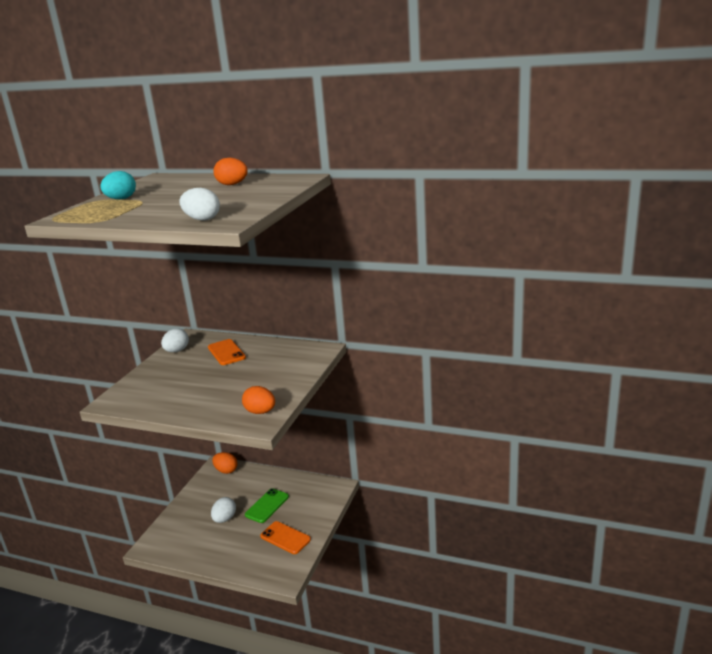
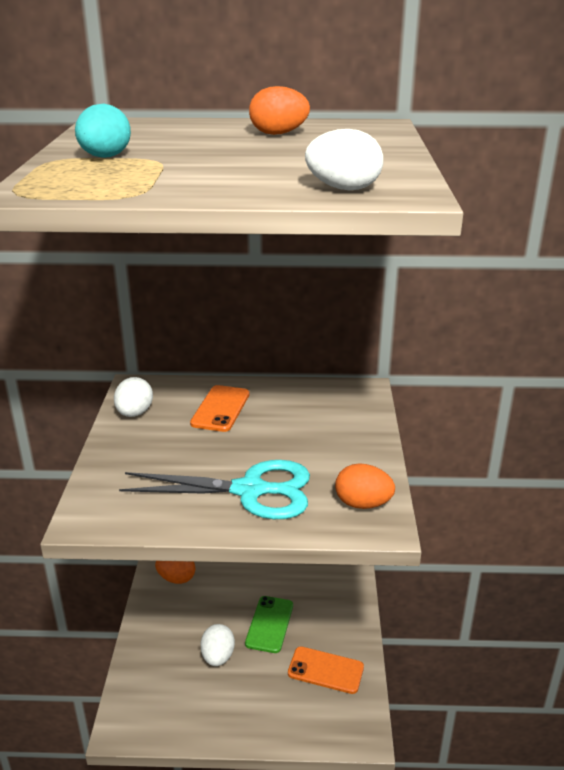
camera: 20 degrees left, 5 degrees up
(204, 398) = (250, 491): none -> turquoise scissors
(226, 352) = (220, 409): orange phone -> orange phone turned 60 degrees clockwise

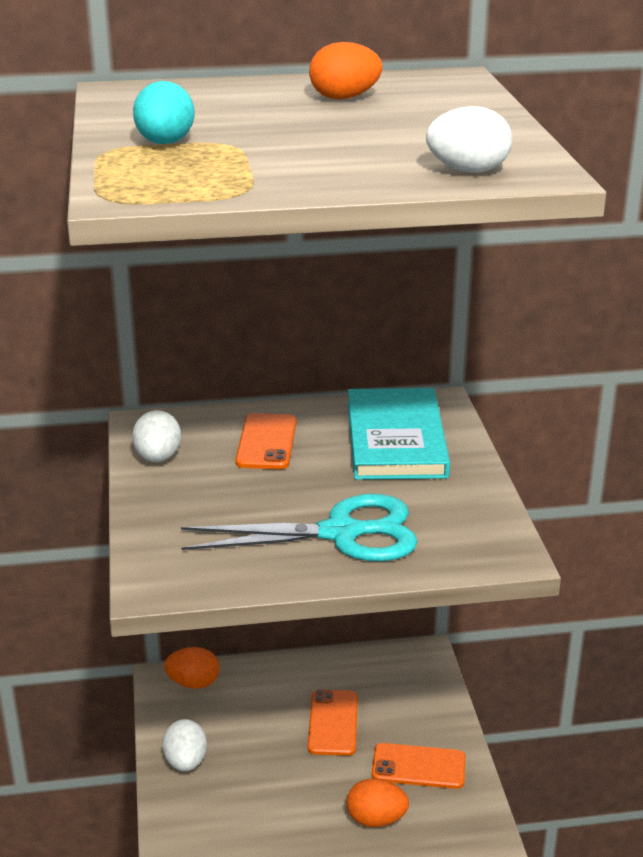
camera: 10 degrees left, 0 degrees up
(218, 657) = (277, 769): white egg -> white egg (186, 762)
(269, 624) = (333, 723): green phone -> orange phone
(321, 416) = (395, 439): none -> turquoise book
(363, 504) = (479, 534): orange egg -> orange egg (376, 819)

